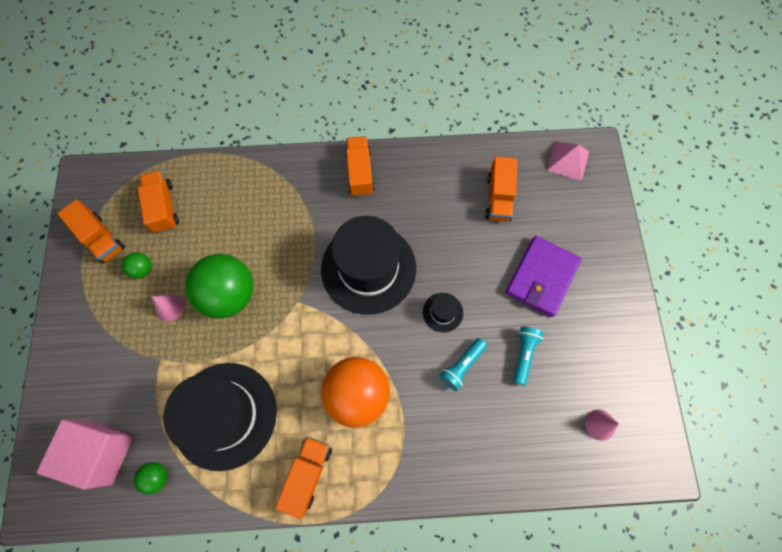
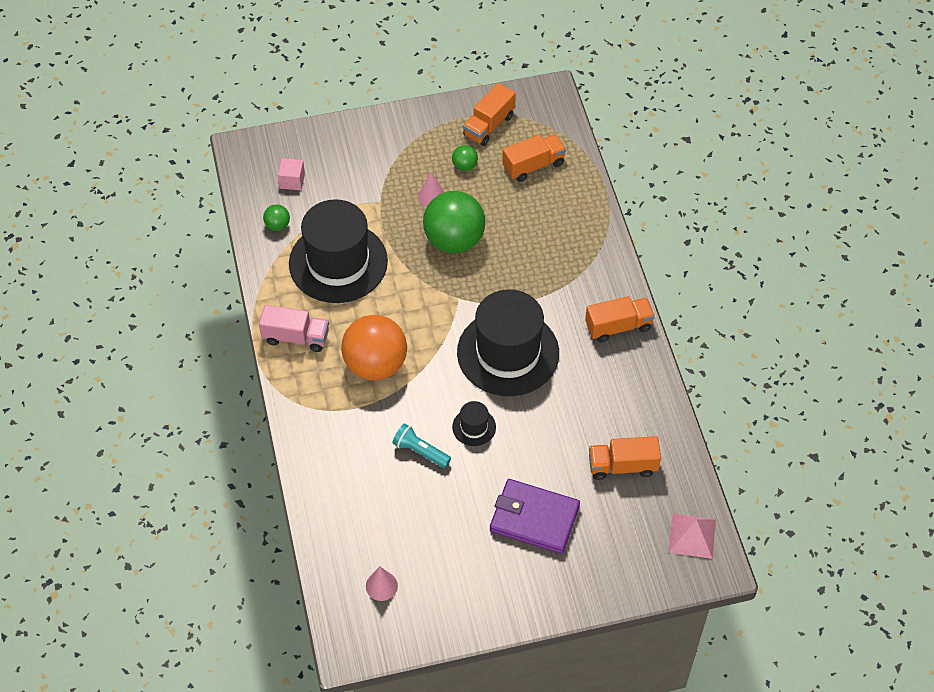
camera: 80 degrees right, 15 degrees down
(101, 452) = (292, 181): pink cube -> pink cube, size x0.50
(307, 474) = (296, 337): orange truck -> pink truck
(524, 354) = (443, 508): turquoise flashlight -> none

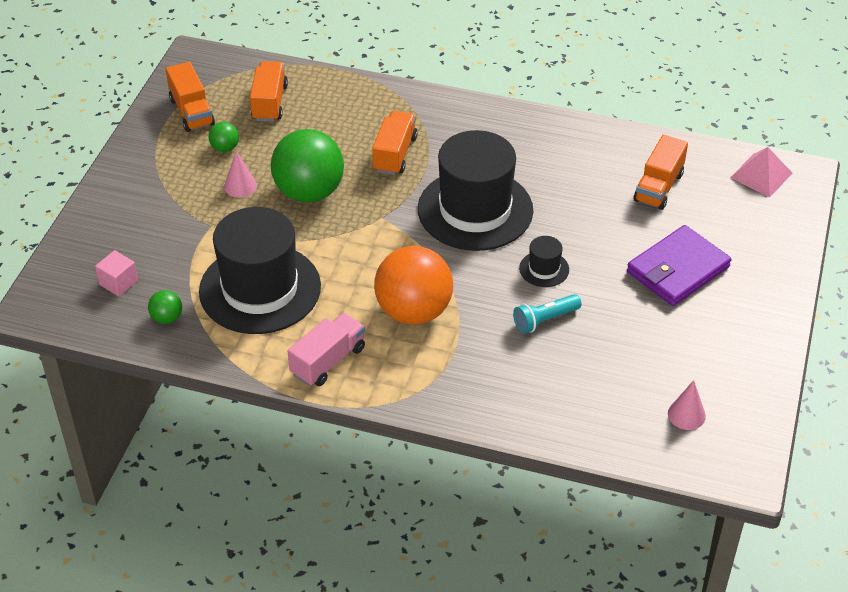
camera: 60 degrees left, 10 degrees down
(618, 326) = (503, 126): orange truck -> orange truck (395, 154)

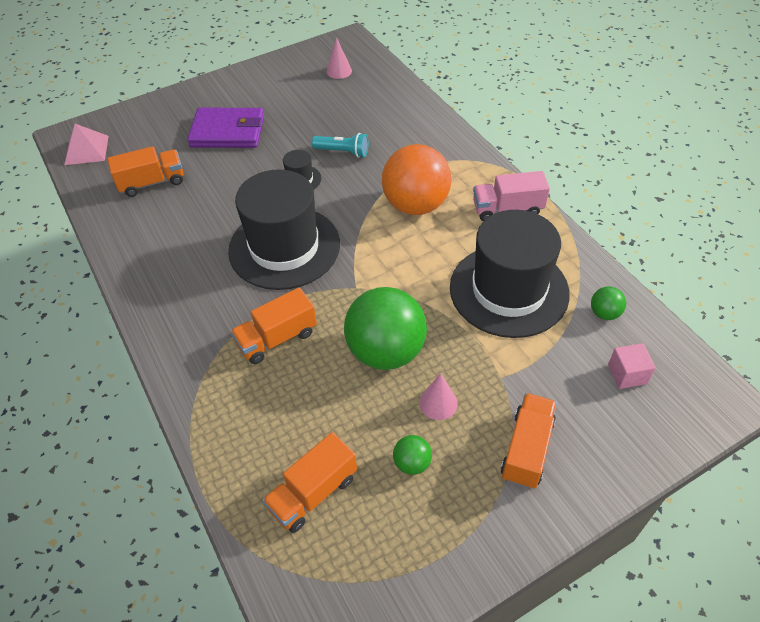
camera: 135 degrees left, 5 degrees up
(191, 112) = (401, 548): orange truck -> orange truck (526, 449)

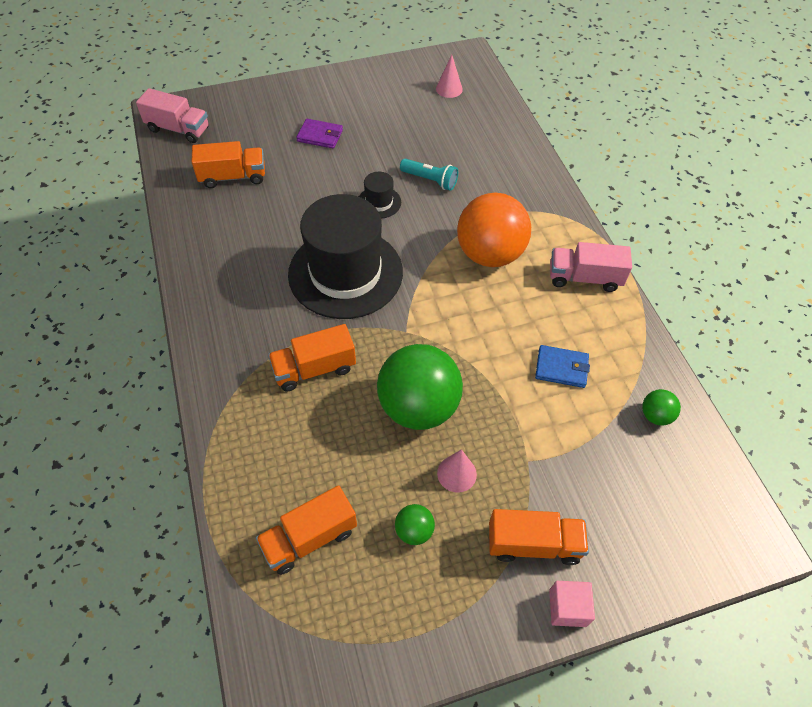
camera: 10 degrees right, 5 degrees up
(87, 150) = (178, 129): pink pyramid -> pink truck
(228, 131) = (320, 136): purple wallet -> purple wallet, size x0.56
(509, 290) = (561, 368): black hat -> blue wallet
(526, 449) = (533, 544): orange truck -> orange truck turned 60 degrees clockwise
(627, 374) = (660, 487): pink cube -> pink cube (567, 608)

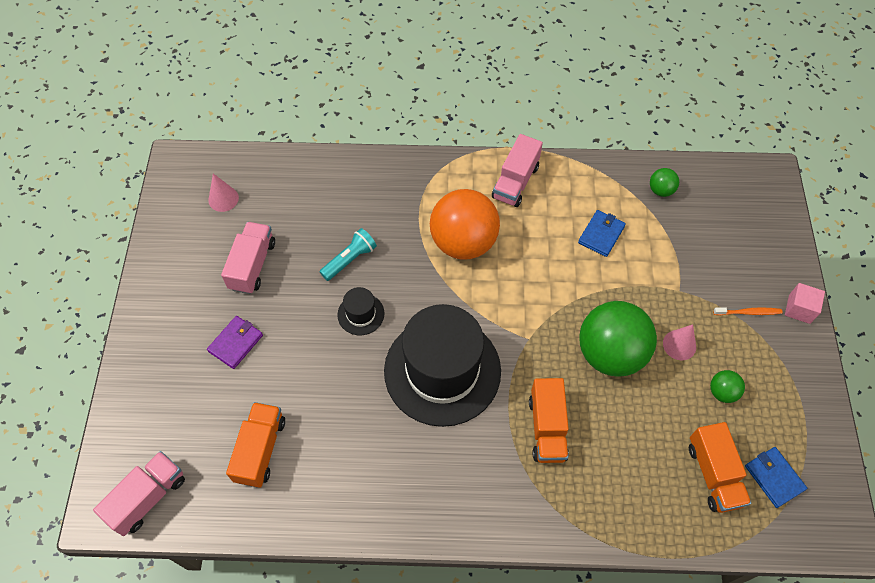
camera: 70 degrees left, 5 degrees up
(324, 608) = (774, 477): none -> blue wallet
(395, 124) = (252, 265): none -> pink truck
(533, 544) = (748, 312): orange truck -> orange toothbrush

